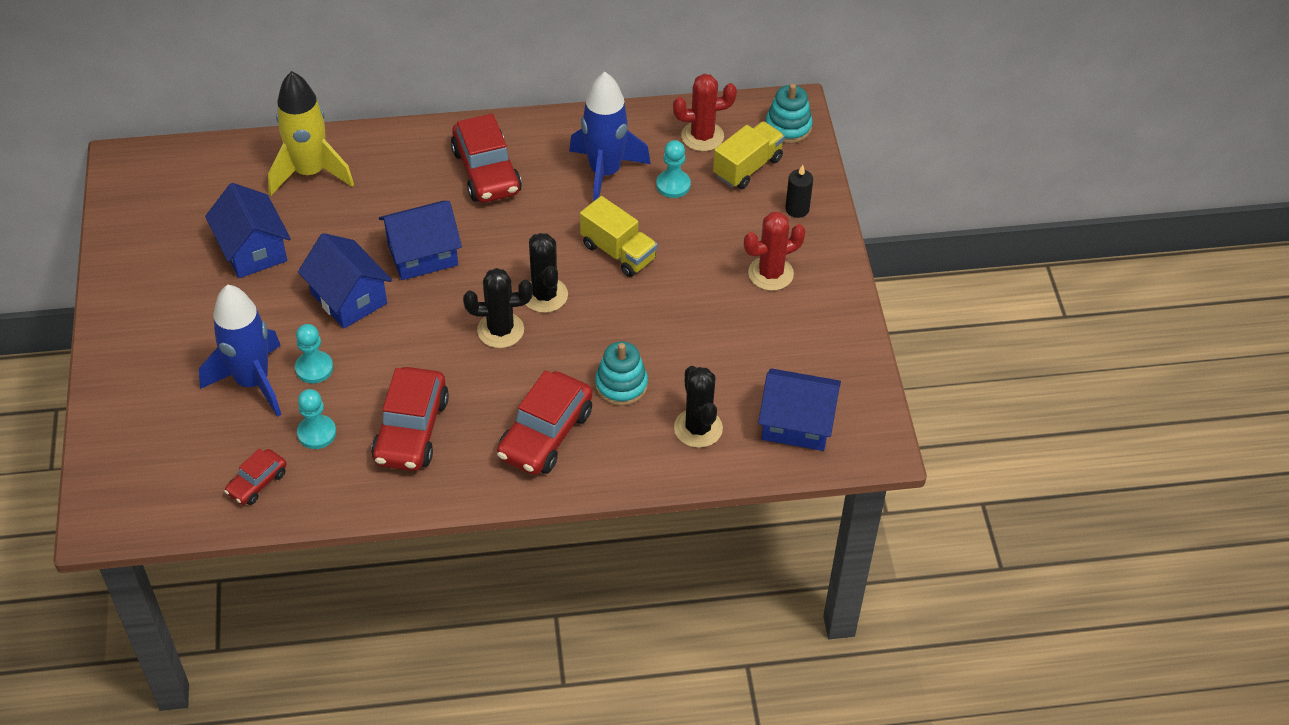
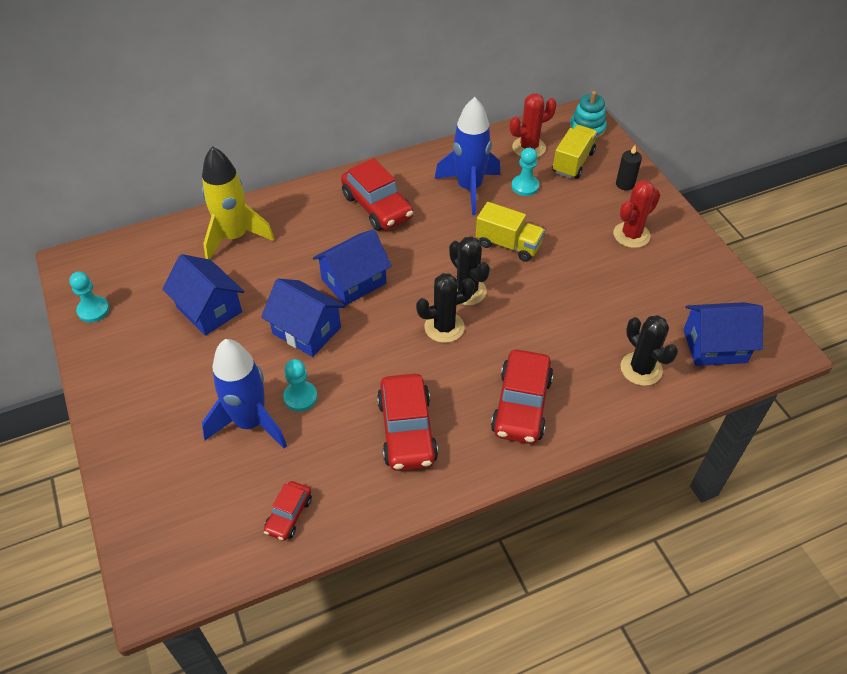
camera: 15 degrees left, 0 degrees up
(317, 433) = (325, 454): turquoise pawn -> turquoise pawn (93, 310)
(621, 385) = (562, 348): turquoise stacking toy -> none

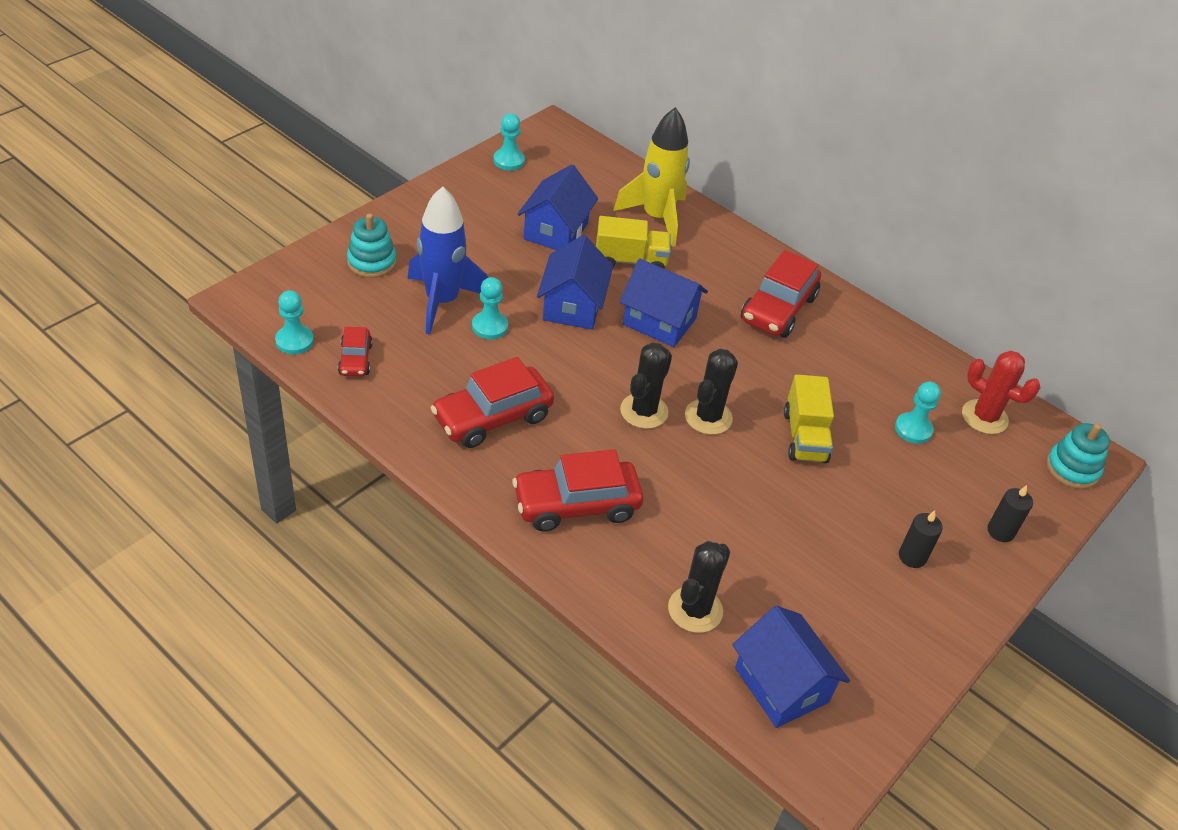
camera: 60 degrees right, 5 degrees down
(165, 463) = (372, 262): none -> turquoise stacking toy
(238, 561) = (294, 341): none -> turquoise pawn
(289, 515) = (355, 359): red car -> red car turned 90 degrees counterclockwise
(444, 327) = (644, 411): black cactus -> black cactus turned 75 degrees clockwise
(469, 188) = (868, 379): blue rocket -> none
(573, 162) = (995, 467): yellow truck -> yellow truck (630, 261)
(631, 235) = (912, 557): red cactus -> black candle

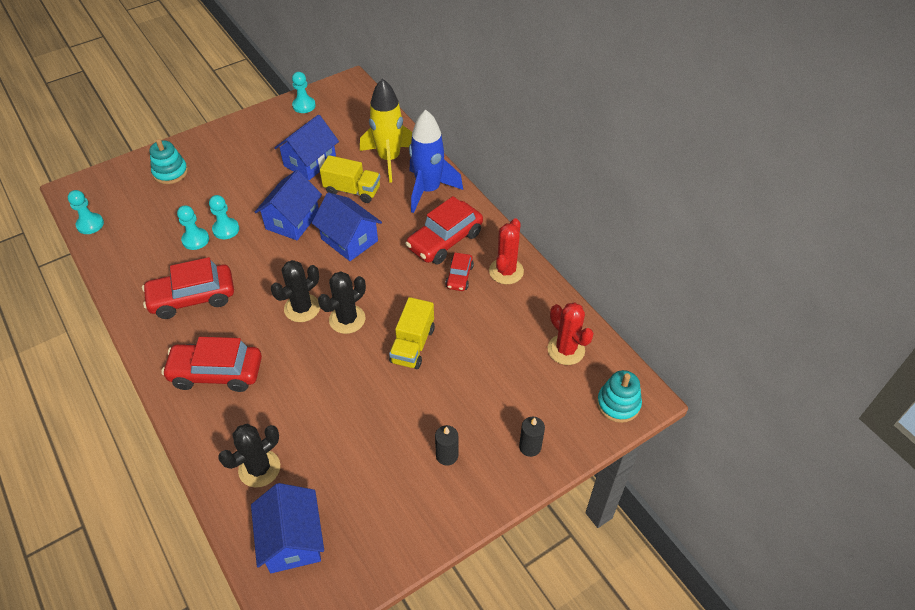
camera: 20 degrees right, 5 degrees up
(355, 359) = (123, 243): red car -> red car (459, 276)
(442, 301) = (203, 207): blue rocket -> blue rocket (428, 190)
(870, 336) = (506, 271): none -> red cactus
(913, 429) = (502, 351): turquoise pawn -> turquoise pawn (195, 240)

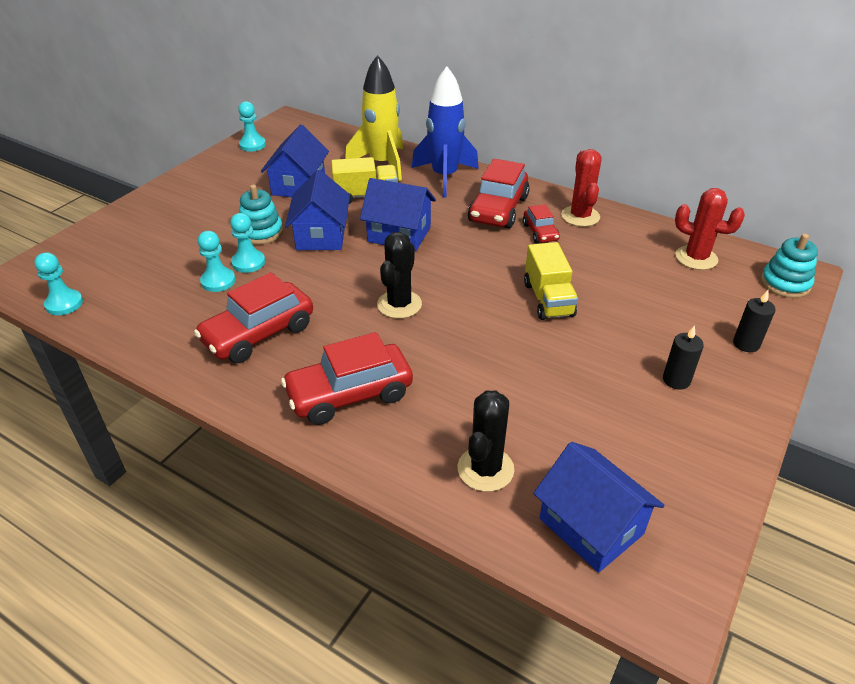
camera: 25 degrees left, 10 degrees down
(170, 172) = (137, 232): turquoise stacking toy -> turquoise stacking toy (261, 232)
(347, 319) = (458, 299): black cactus -> none

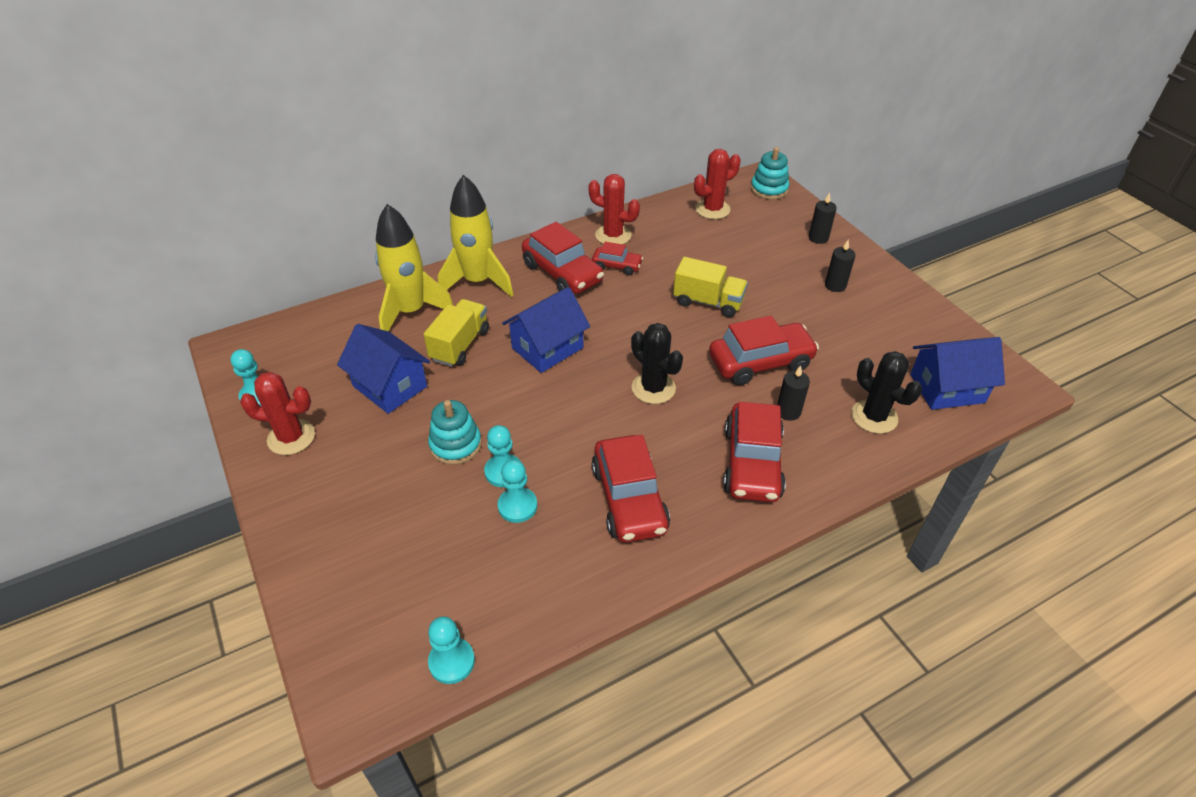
camera: 60 degrees left, 5 degrees up
(224, 170) = (291, 437): none -> red cactus
(321, 235) = (502, 401): blue house -> none
(439, 399) = (788, 412): none -> black candle
(444, 177) = (478, 282): blue rocket -> yellow rocket
(493, 359) = (760, 362): none -> red car

